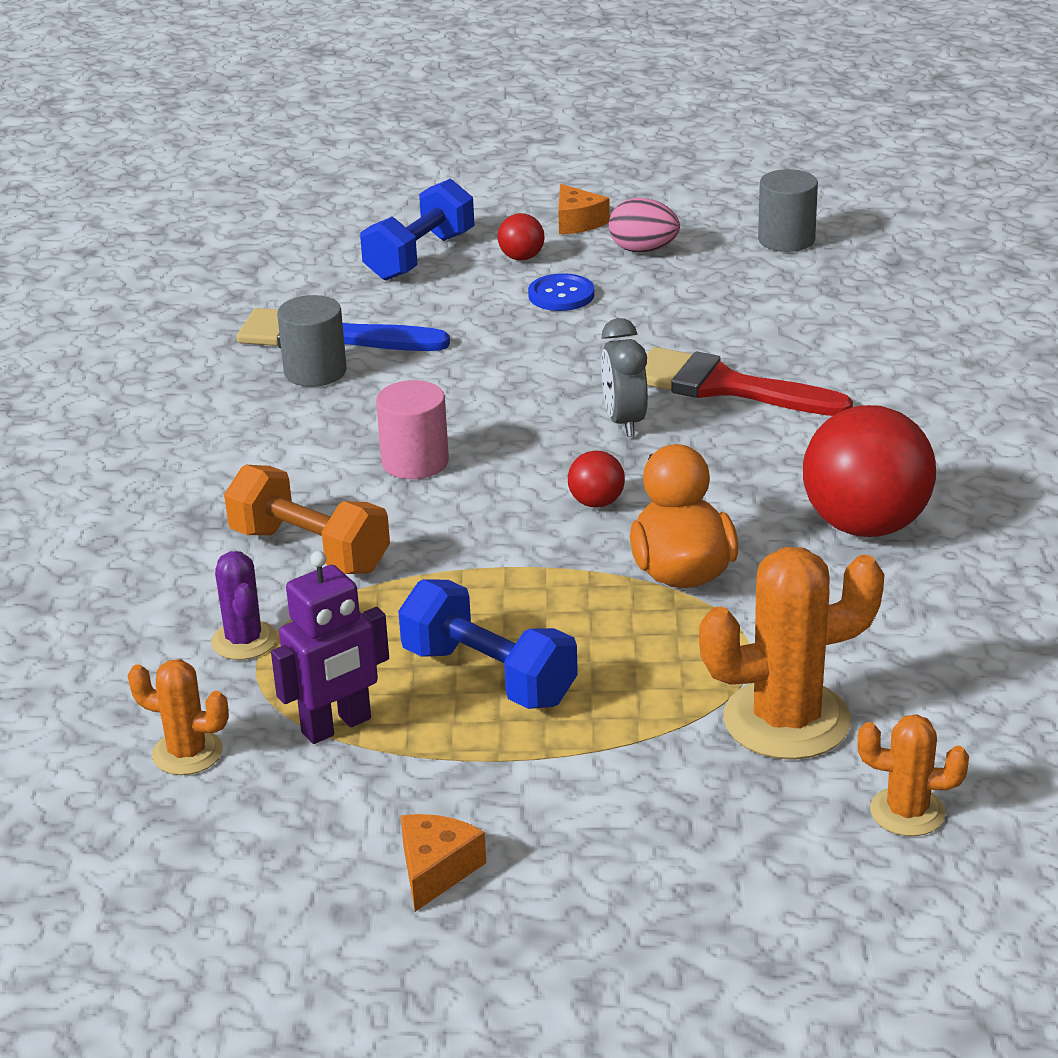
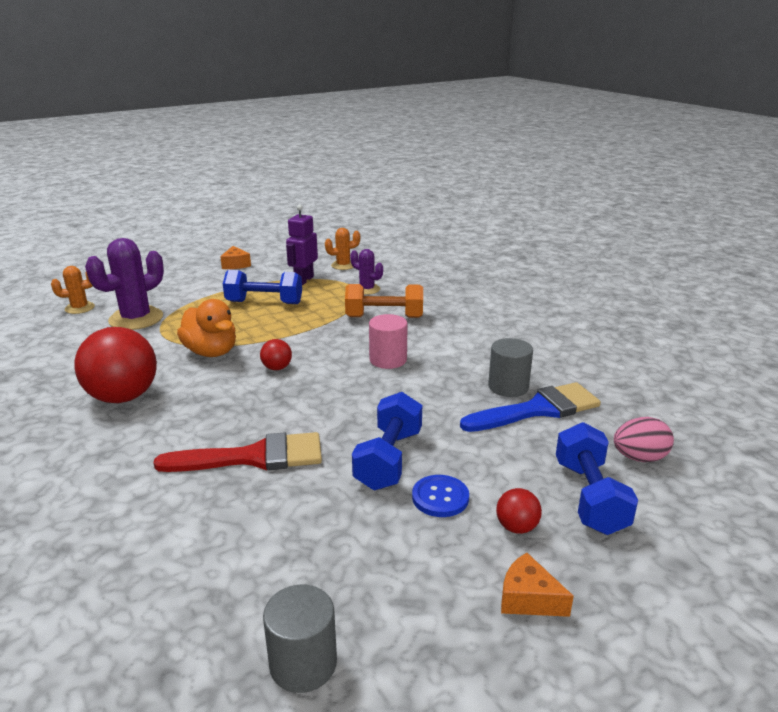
camera: 145 degrees right, 5 degrees down
(572, 340) = (389, 459): none -> blue dumbbell
(624, 422) = (299, 413): grey clock -> none
(643, 250) = (429, 581): pink egg -> pink egg (639, 458)
(786, 720) = (136, 319): orange cactus -> purple cactus

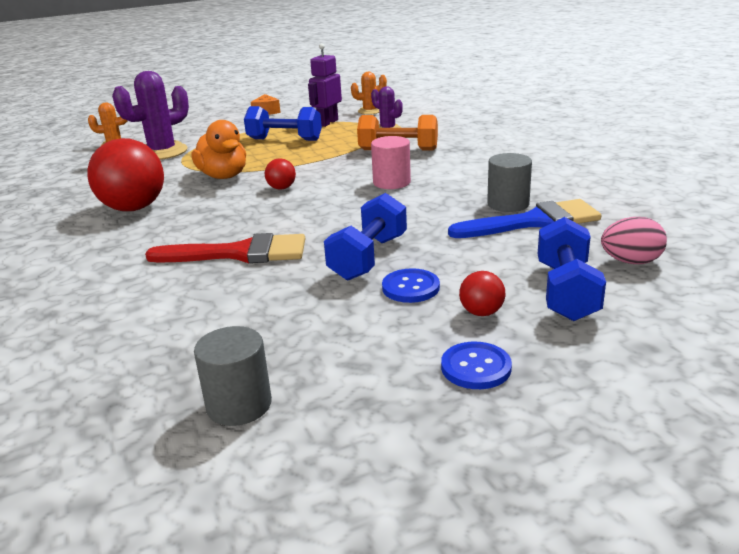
camera: 10 degrees right, 0 degrees up
(528, 598) = (476, 367): orange cheese -> blue button

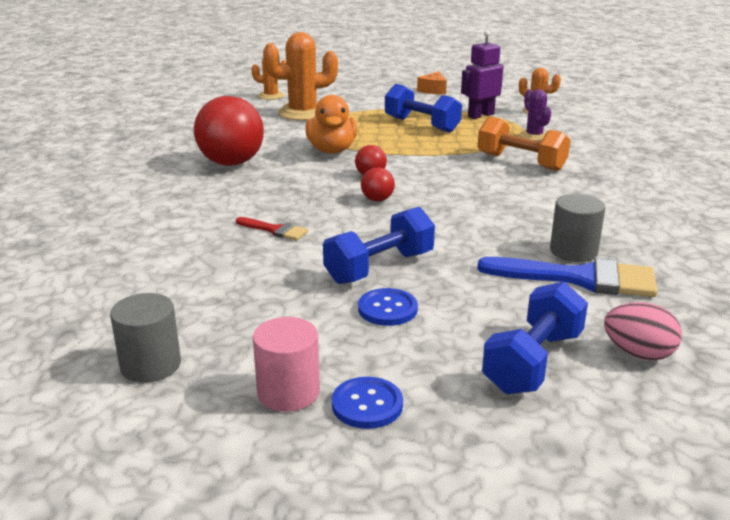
camera: 25 degrees right, 0 degrees up
(162, 152) = (303, 113): purple cactus -> orange cactus
(239, 253) = (275, 230): red brush -> red brush, size x0.51
(391, 182) = (478, 196): pink cylinder -> pink cylinder (288, 392)
(481, 312) = (427, 355): red ball -> red ball (377, 199)

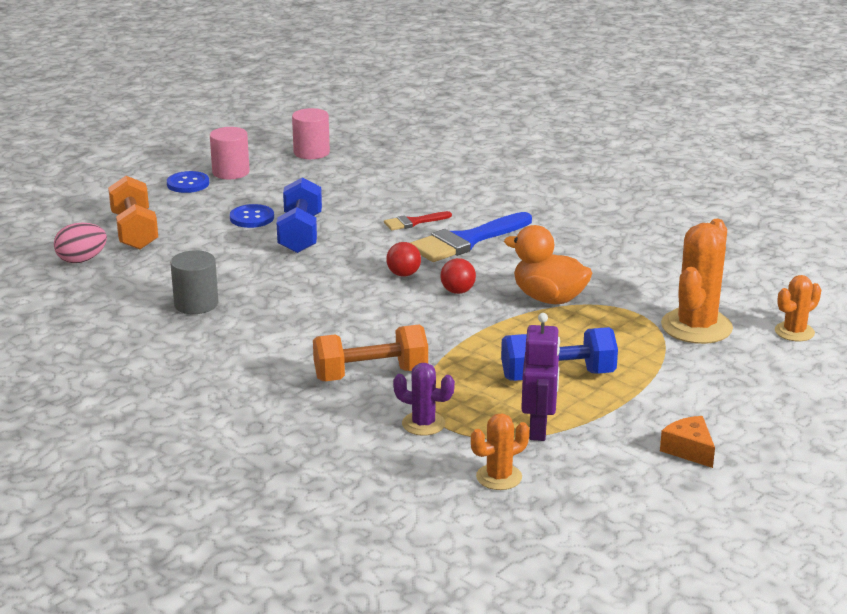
camera: 130 degrees right, 0 degrees up
(151, 365) = (311, 152): grey cylinder -> pink cylinder
(231, 163) = (581, 247): red ball -> none
(533, 362) = (134, 231): blue dumbbell -> orange dumbbell
(580, 278) = (166, 286): blue brush -> blue brush (466, 241)

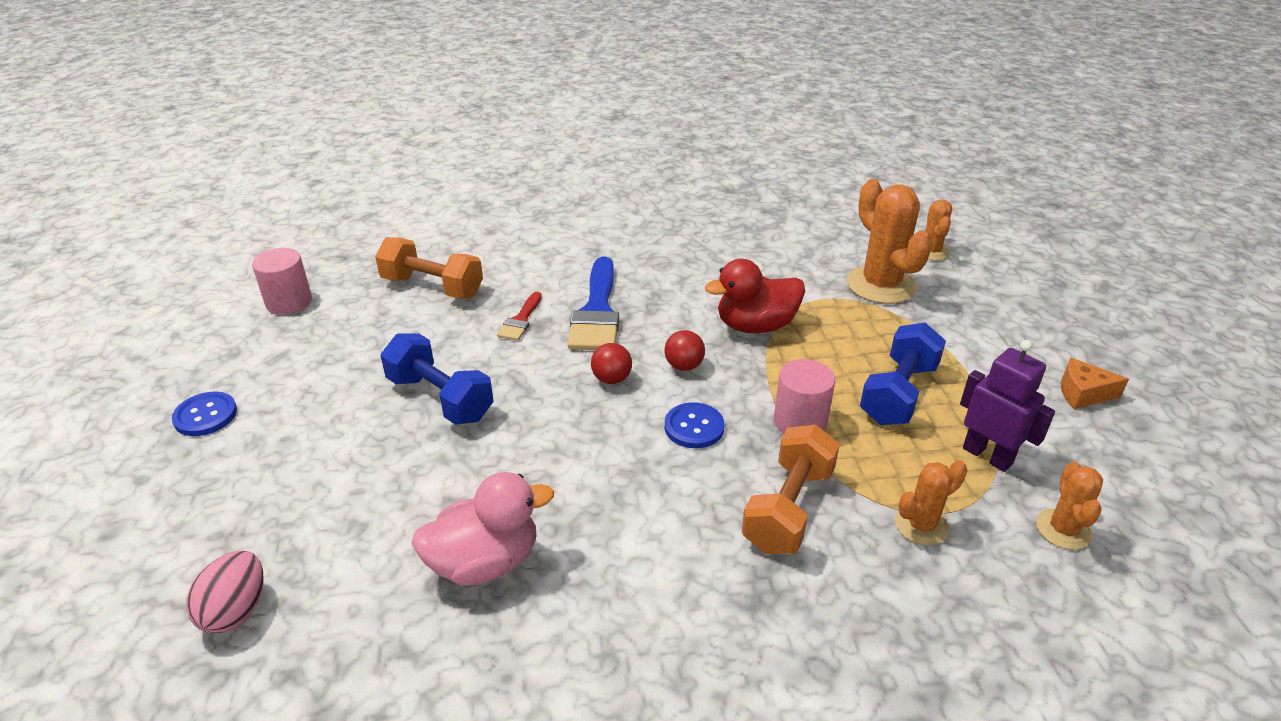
camera: 50 degrees left, 10 degrees up
(134, 231) = (241, 520): orange dumbbell -> orange dumbbell (432, 287)
(196, 304) = (485, 562): grey cylinder -> pink duck
(231, 172) = (235, 372): pink cylinder -> pink cylinder (800, 421)
(252, 218) = (356, 412): blue button -> blue button (694, 427)
(423, 424) = (921, 525): purple cactus -> orange cactus
(549, 298) = (755, 326): orange duck -> red duck

